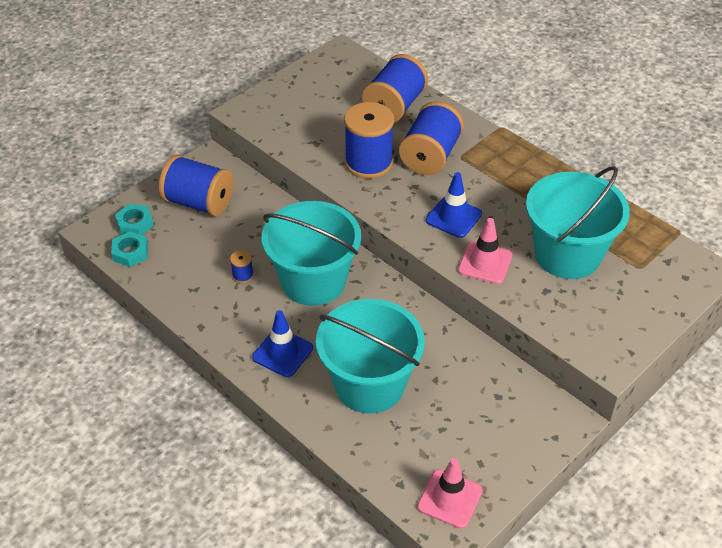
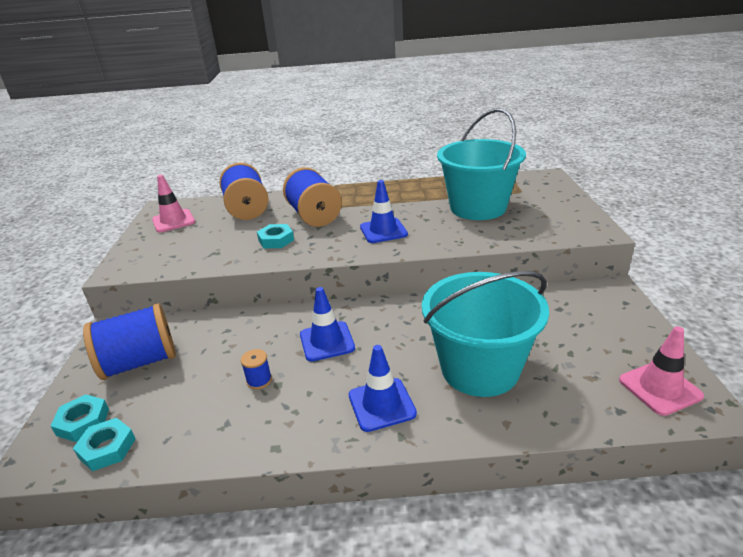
camera: 45 degrees left, 15 degrees down
(313, 281) = (327, 341): turquoise bucket -> blue traffic cone
(368, 163) = (276, 240): blue spool -> turquoise nut
(485, 263) = (444, 237): pink traffic cone -> pink traffic cone (173, 221)

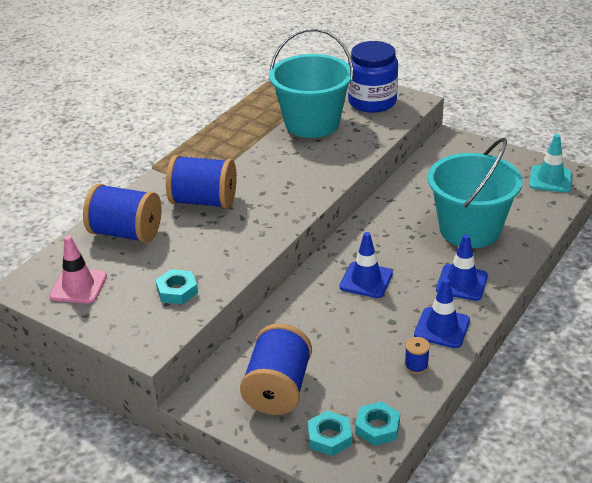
camera: 55 degrees left, 5 degrees up
(259, 380) = (377, 329): blue spool -> blue spool (416, 365)
(276, 240) = (222, 237): turquoise nut -> turquoise nut (177, 291)
(383, 231) = (286, 179): blue traffic cone -> blue traffic cone (442, 328)
(556, 216) = (372, 102): none -> blue jar
(659, 388) = (550, 179): pink traffic cone -> turquoise traffic cone

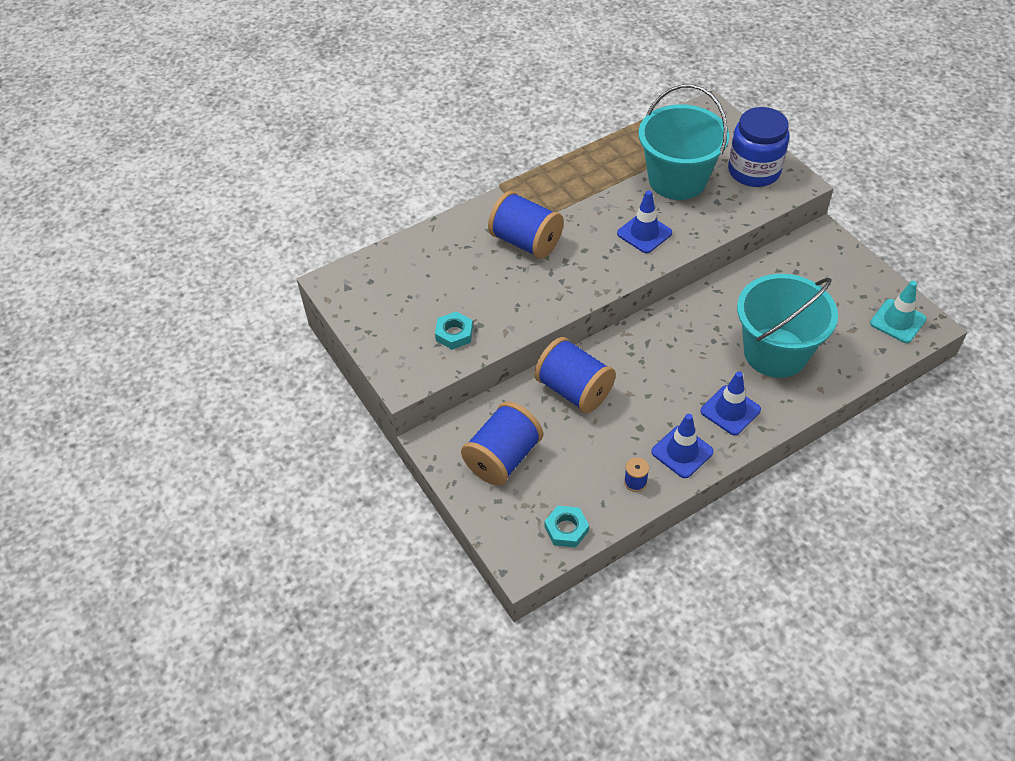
camera: 25 degrees right, 15 degrees up
(78, 286) = (375, 298): pink traffic cone -> none
(126, 233) = (441, 254): blue spool -> blue spool (574, 390)
(329, 437) = (521, 522): turquoise nut -> none
(366, 280) = (641, 374): blue traffic cone -> blue traffic cone (644, 233)

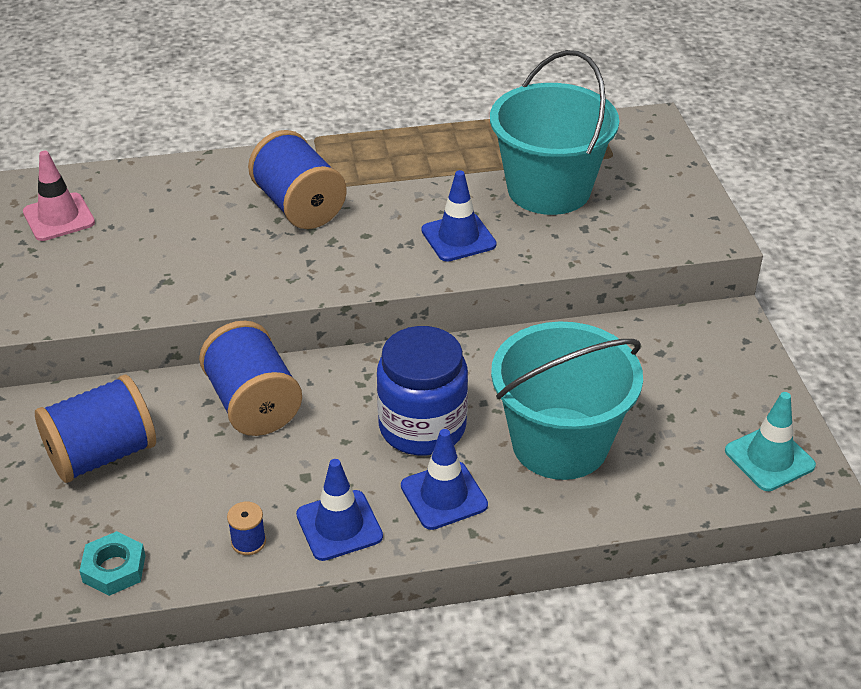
camera: 20 degrees right, 10 degrees down
(368, 301) = (59, 217): none -> pink traffic cone
(454, 333) = (129, 281): turquoise nut -> none
(754, 171) = (661, 206): blue jar -> blue jar (422, 427)

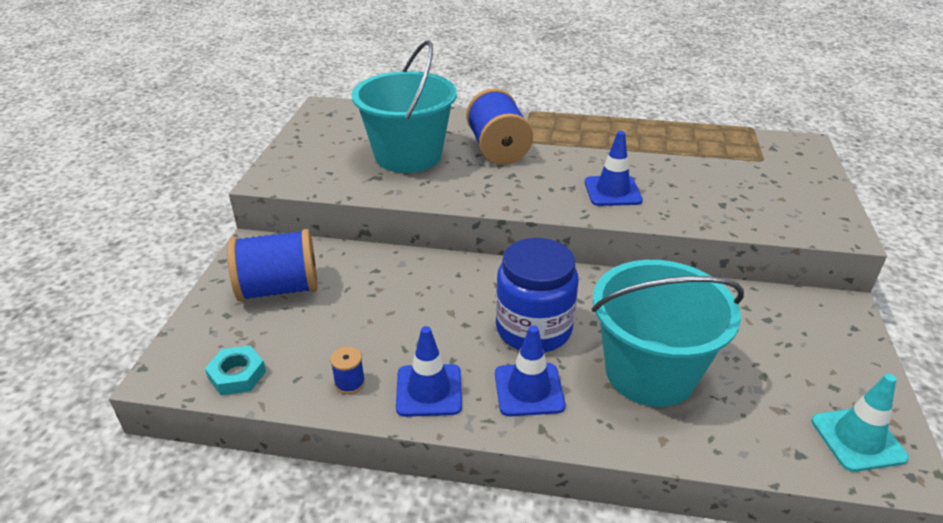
camera: 20 degrees right, 5 degrees down
(59, 217) = (329, 127): pink traffic cone -> none
(253, 404) = (407, 280): blue spool -> none
(548, 189) = (700, 173): turquoise bucket -> turquoise bucket (408, 156)

